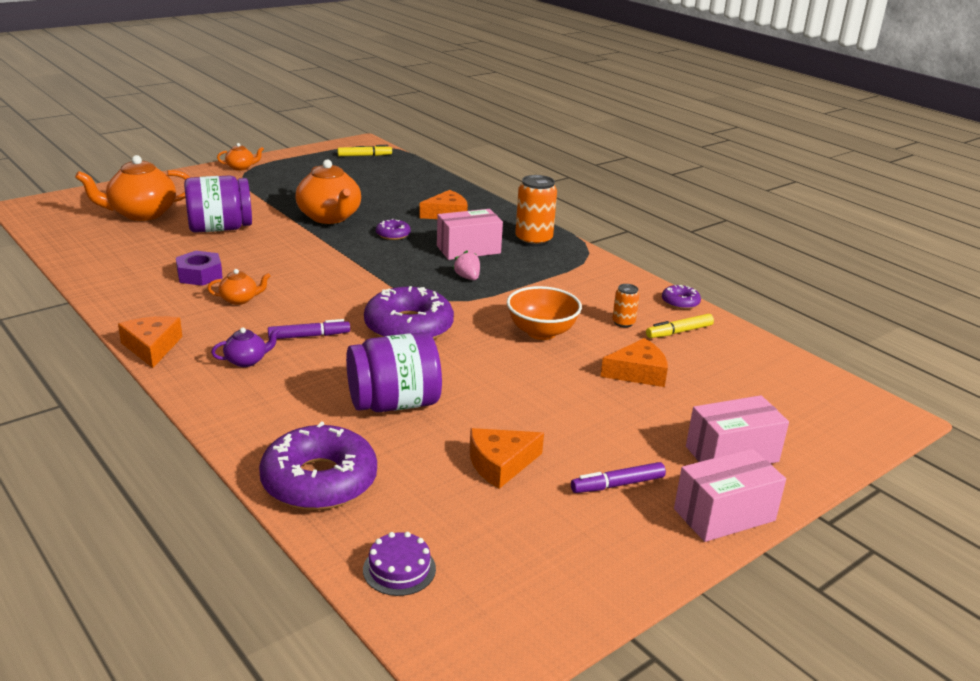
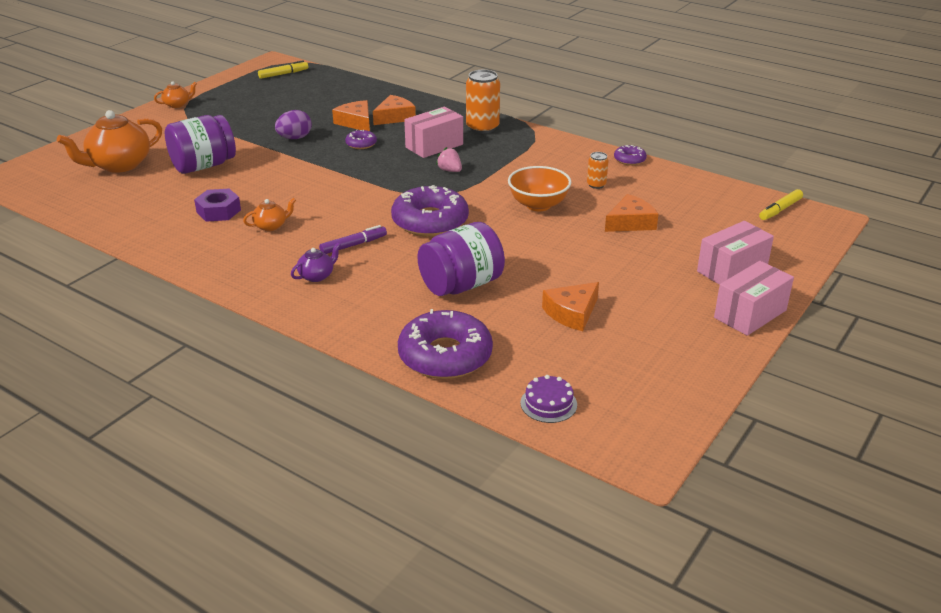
camera: 15 degrees left, 5 degrees up
(152, 347) = (227, 281): orange cheese -> orange cheese (356, 122)
(330, 217) = (295, 138): orange teapot -> purple egg
(617, 484) = (665, 309): purple marker -> none
(679, 332) = (642, 184): yellow marker -> yellow marker (780, 210)

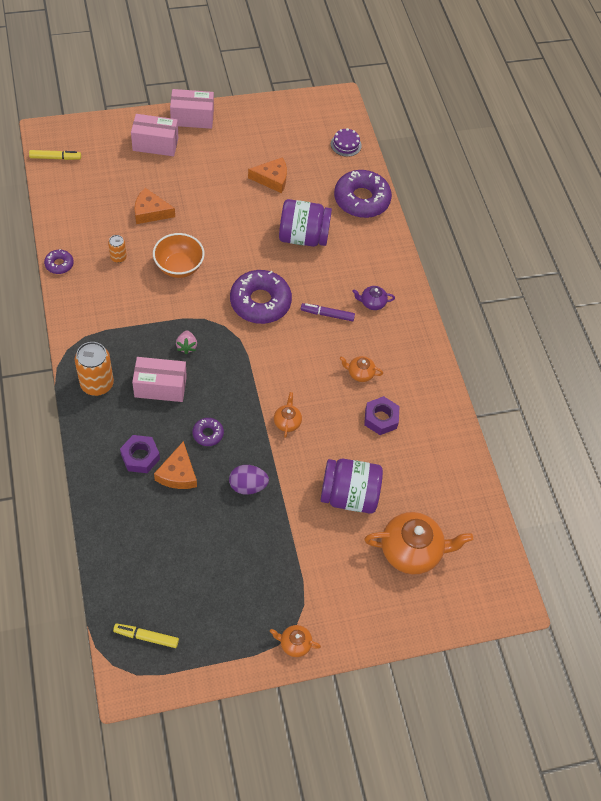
camera: 145 degrees left, 25 degrees up
(304, 174) = (287, 422): none -> orange teapot
(394, 117) = (140, 457): orange cheese -> purple nut

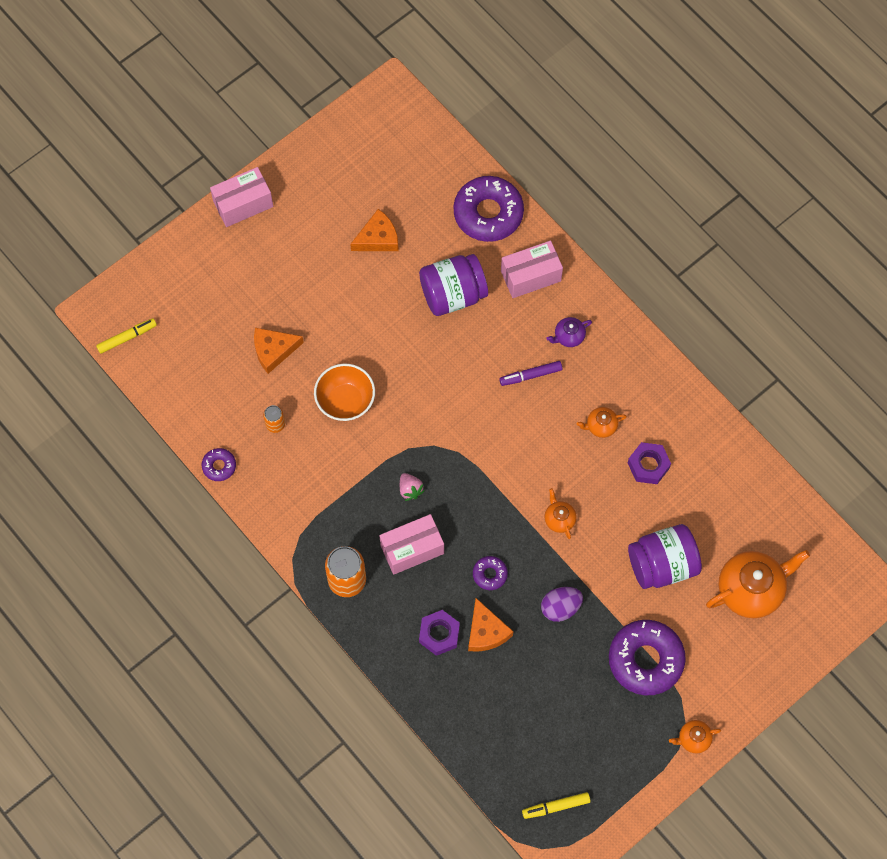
camera: 20 degrees left, 10 degrees up
(155, 144) = (224, 261): pink box -> pink box (530, 276)
(260, 302) = (454, 398): purple donut -> purple donut (645, 660)
(346, 144) = (431, 149): purple cake -> none

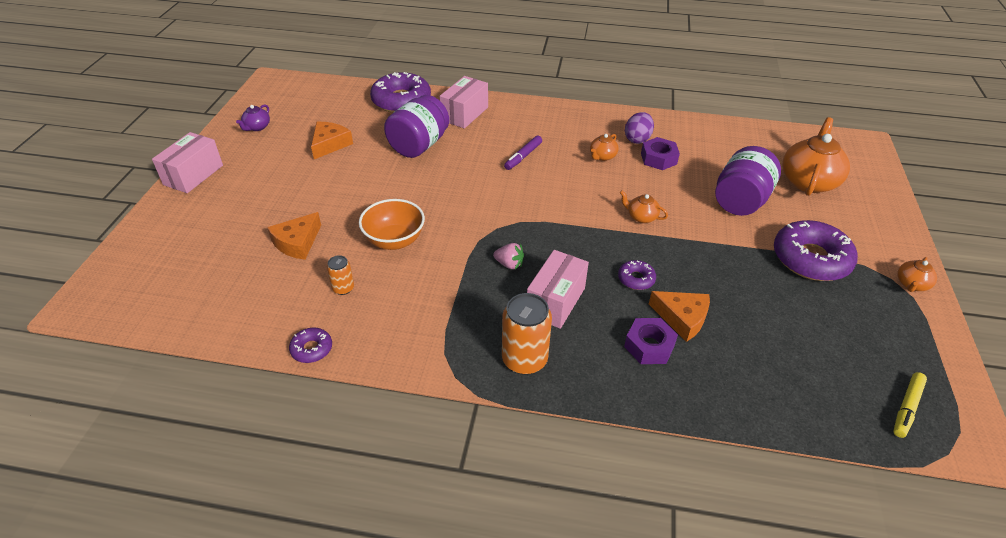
camera: 40 degrees left, 25 degrees down
(127, 337) = (132, 307): yellow marker -> none
(560, 607) = (713, 266): purple egg -> purple egg (637, 139)
(568, 336) = (525, 128): purple teapot -> purple teapot (257, 127)

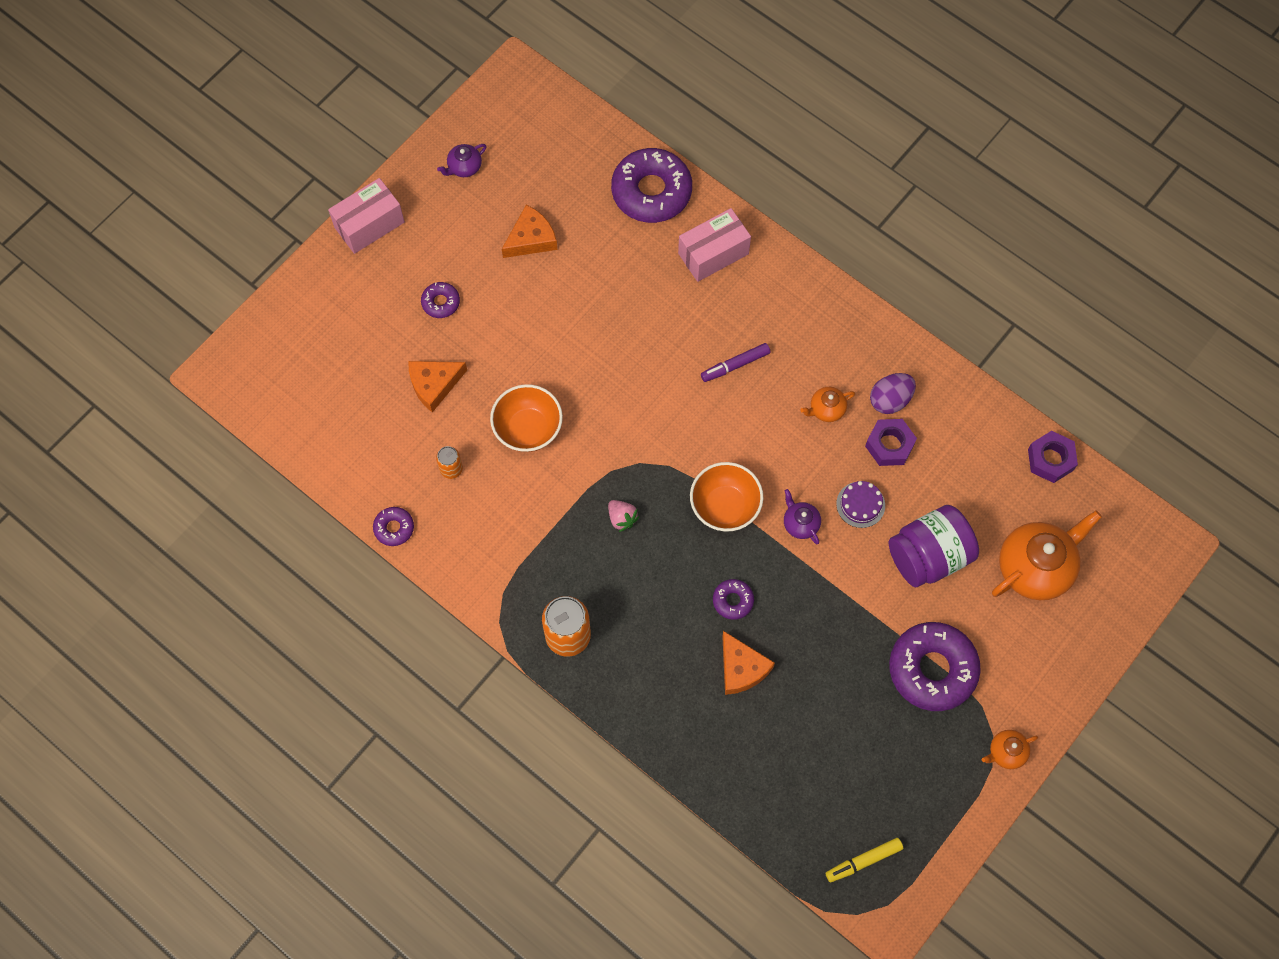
camera: 30 degrees right, 25 degrees up
(276, 196) = (441, 302): none -> purple donut
(419, 145) = (629, 288): purple jar -> none
(555, 301) = (637, 587): pink box -> none
(580, 228) = (725, 507): none -> orange bowl
(641, 217) = (800, 523): orange teapot -> purple teapot
(649, 346) = (687, 681): purple nut -> purple nut (1050, 459)
(670, 192) = (860, 504): none -> purple cake

